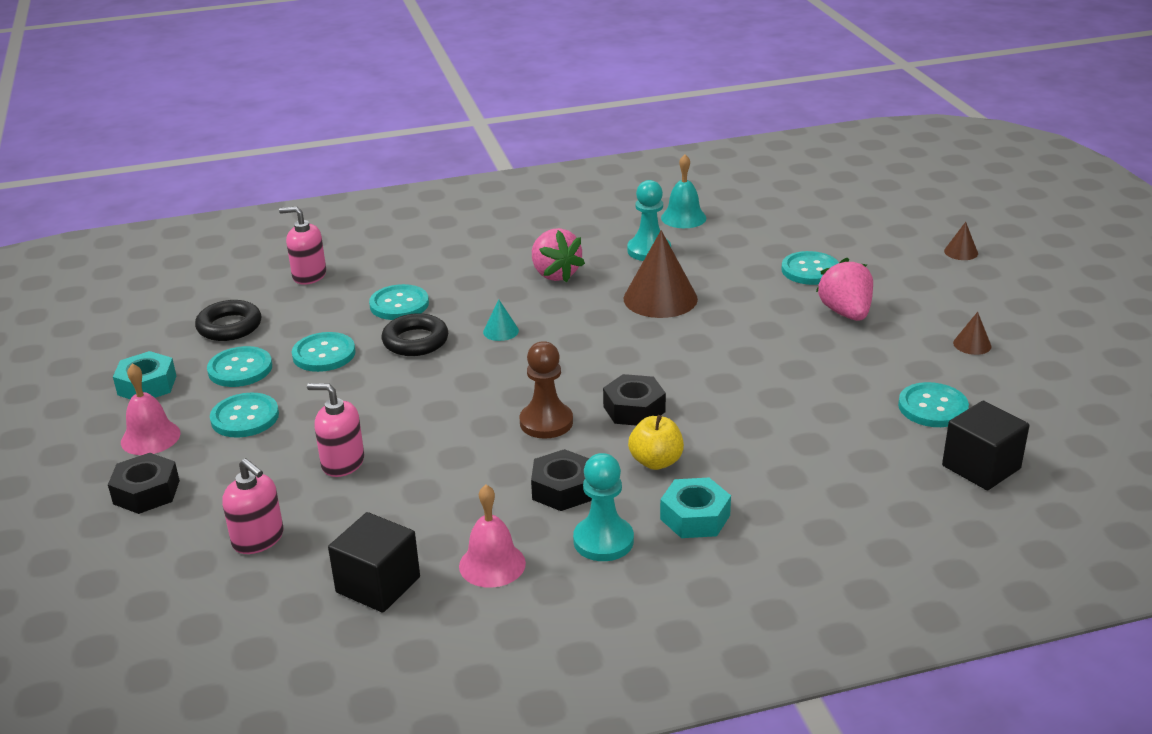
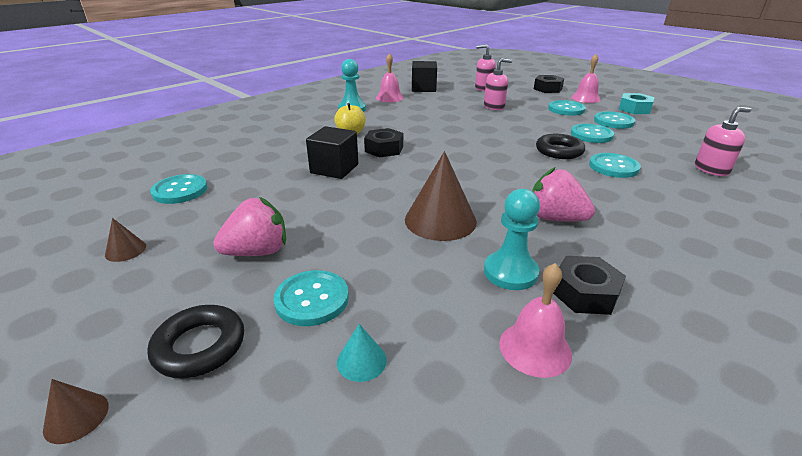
camera: 150 degrees right, 0 degrees up
(229, 326) = (669, 134): black ring -> black ring (200, 346)
(500, 331) = (520, 168): turquoise cone -> turquoise cone (361, 361)
(546, 422) = (425, 135): brown pawn -> none
(563, 489) = (386, 117): black nut -> black nut (585, 293)
(683, 217) = (535, 348): turquoise bell -> pink bell
(695, 517) = (316, 121): turquoise nut -> none
(846, 313) = (257, 252): pink strawberry -> pink strawberry turned 75 degrees counterclockwise
(981, 467) = (154, 166): black cube -> black cube (334, 169)

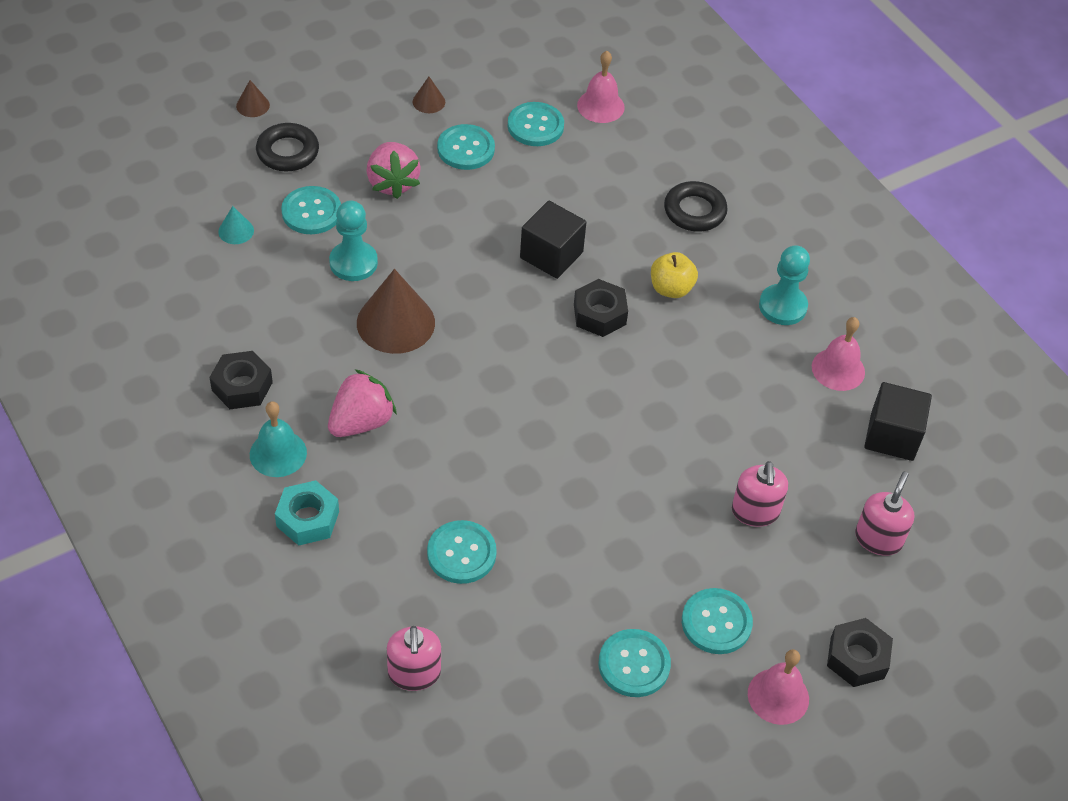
camera: 100 degrees right, 20 degrees up
(510, 272) = (290, 347): turquoise pawn -> turquoise pawn (353, 263)
(535, 348) = (202, 327): pink bell -> pink bell (600, 106)
(559, 151) = (533, 515): black ring -> black ring (694, 211)
(591, 135) = (582, 593): turquoise button -> turquoise button (466, 149)
(631, 253) = (278, 453): none -> turquoise bell
(634, 109) = (693, 746): turquoise nut -> turquoise nut (307, 519)

